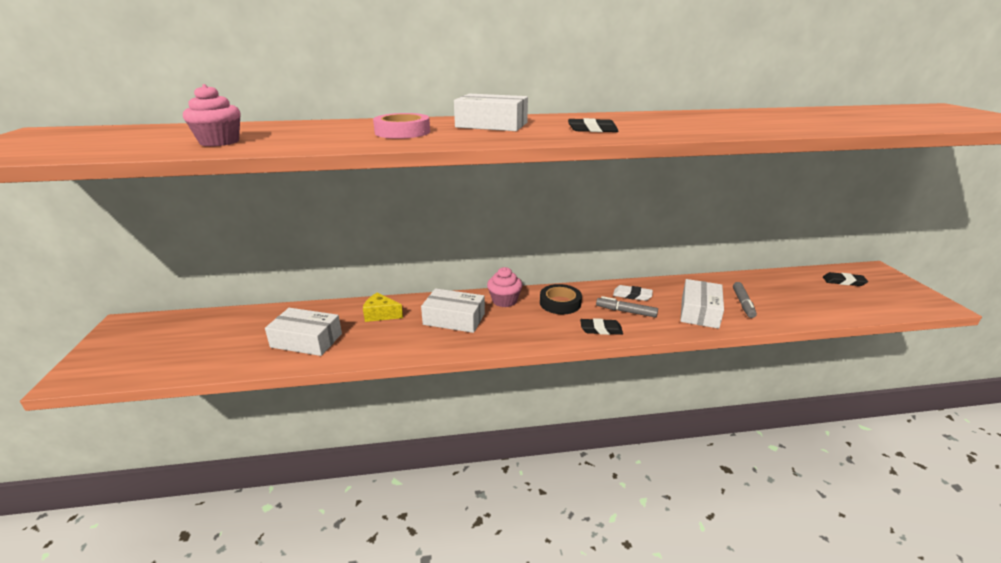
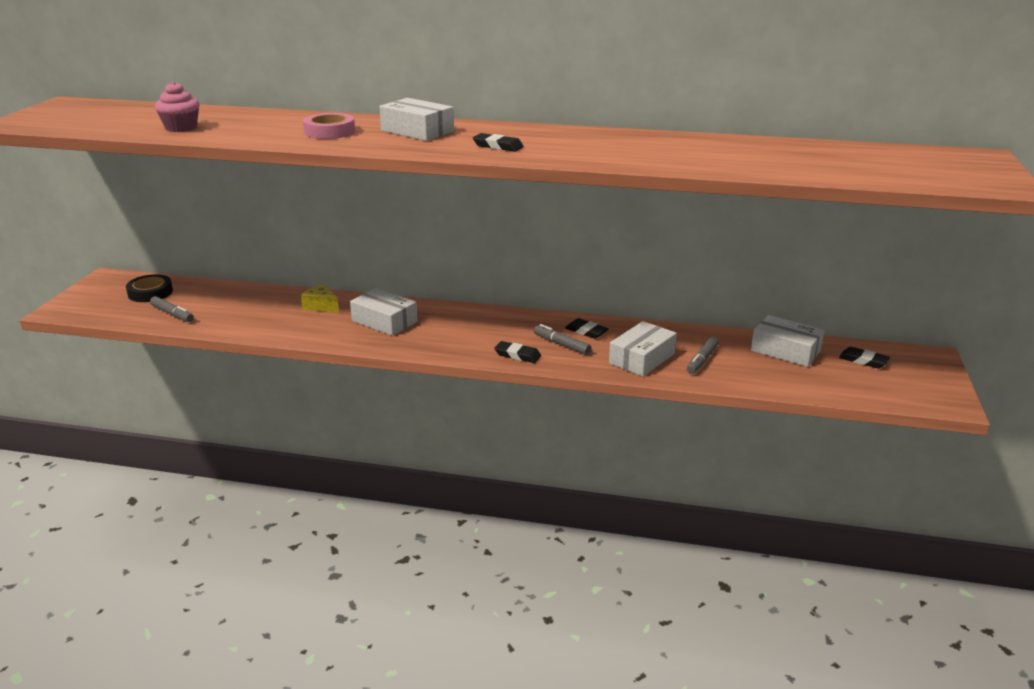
camera: 20 degrees right, 0 degrees up
(223, 354) = (172, 314): none -> grey marker
(306, 340) = (243, 316): white box -> white box (785, 351)
(504, 301) = (447, 314): pink cupcake -> none
(560, 303) = (501, 325): black tape -> black tape (150, 293)
(632, 295) = (586, 331): white eraser -> black eraser

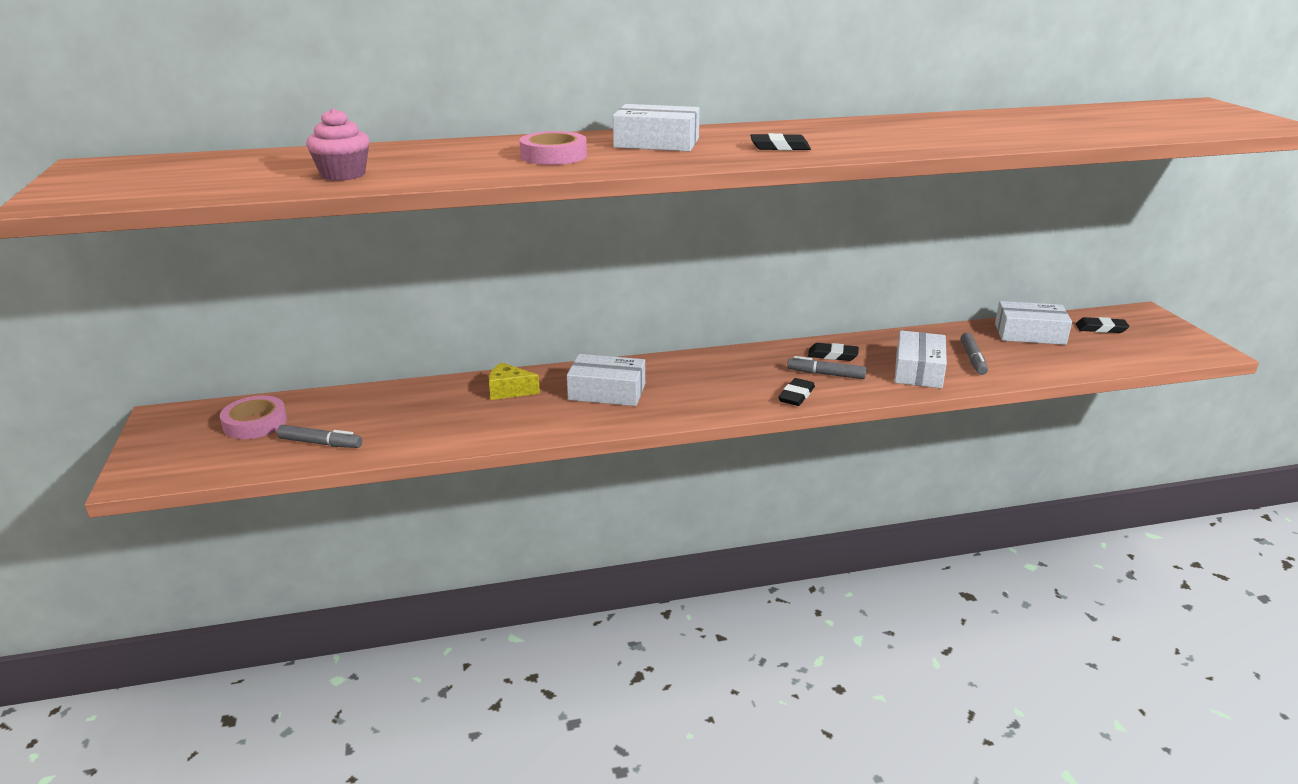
camera: 25 degrees left, 0 degrees up
(150, 293) = (255, 423): black tape -> pink tape
(517, 355) = (796, 395): black eraser -> black eraser turned 60 degrees counterclockwise

